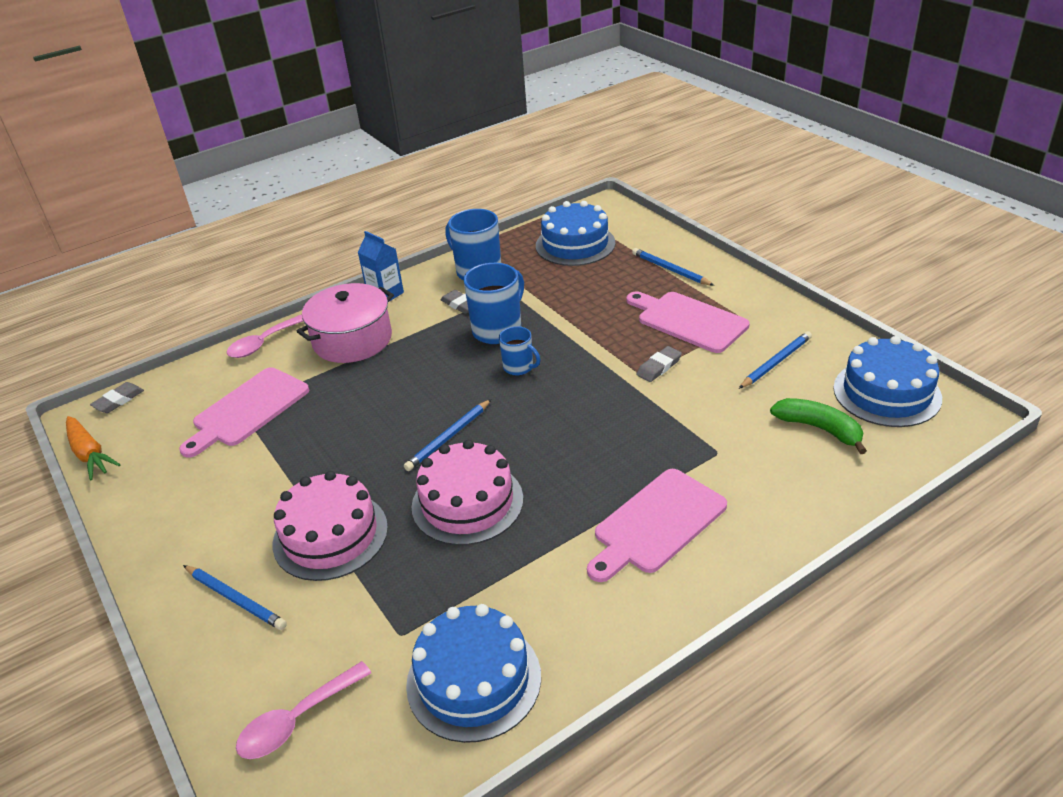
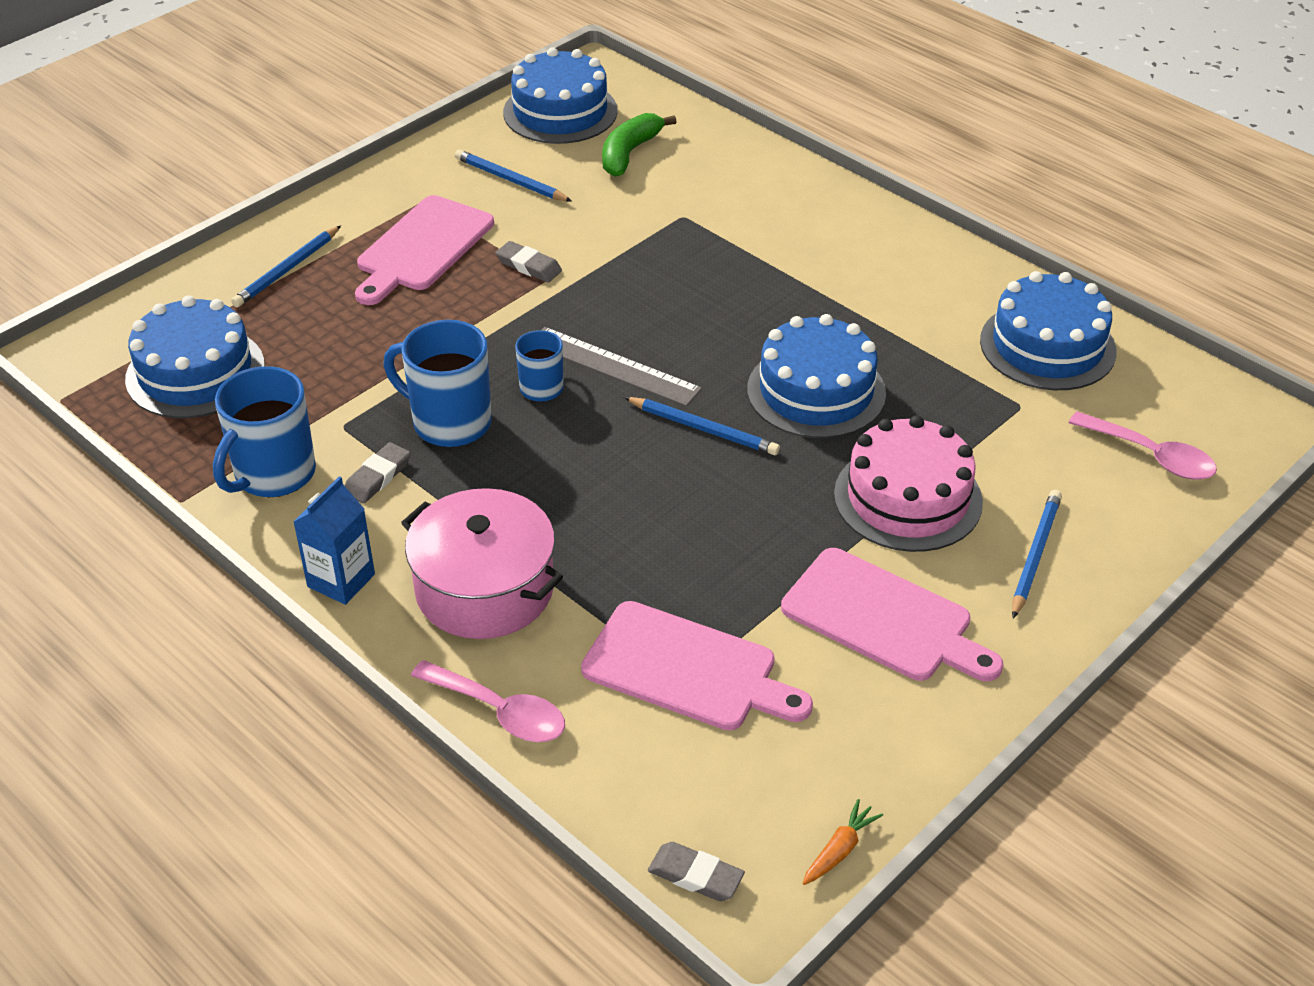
camera: 105 degrees left, 5 degrees up
(89, 454) = (840, 850): orange carrot -> orange carrot, size x0.59
(467, 502) = (816, 391): pink cake -> blue cake
(531, 400) = (614, 366): none -> grey ruler
(656, 524) = (805, 251): pink cutting board -> pink cutting board (884, 618)

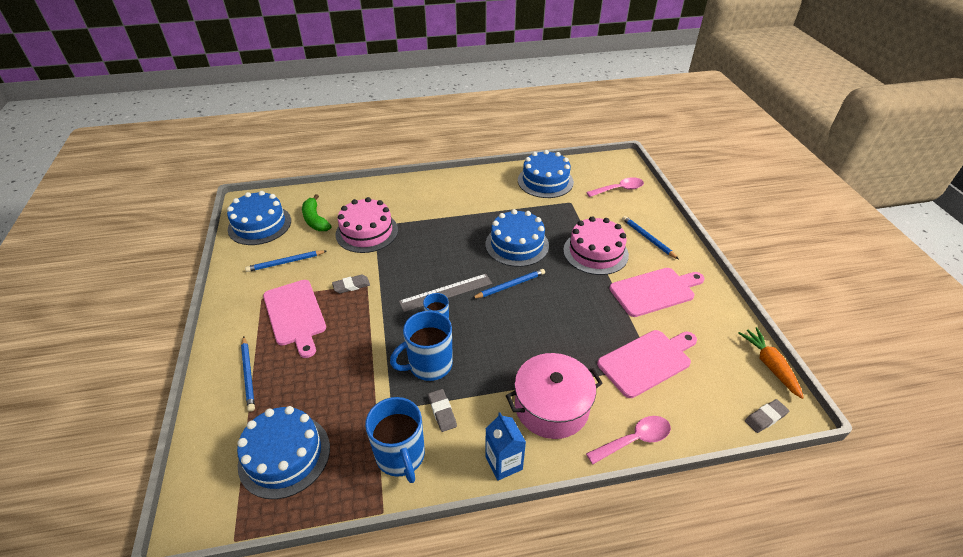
camera: 55 degrees left, 0 degrees up
(660, 216) = (367, 232): none -> pink cake
(840, 850) = (769, 365): orange carrot -> orange carrot, size x1.69

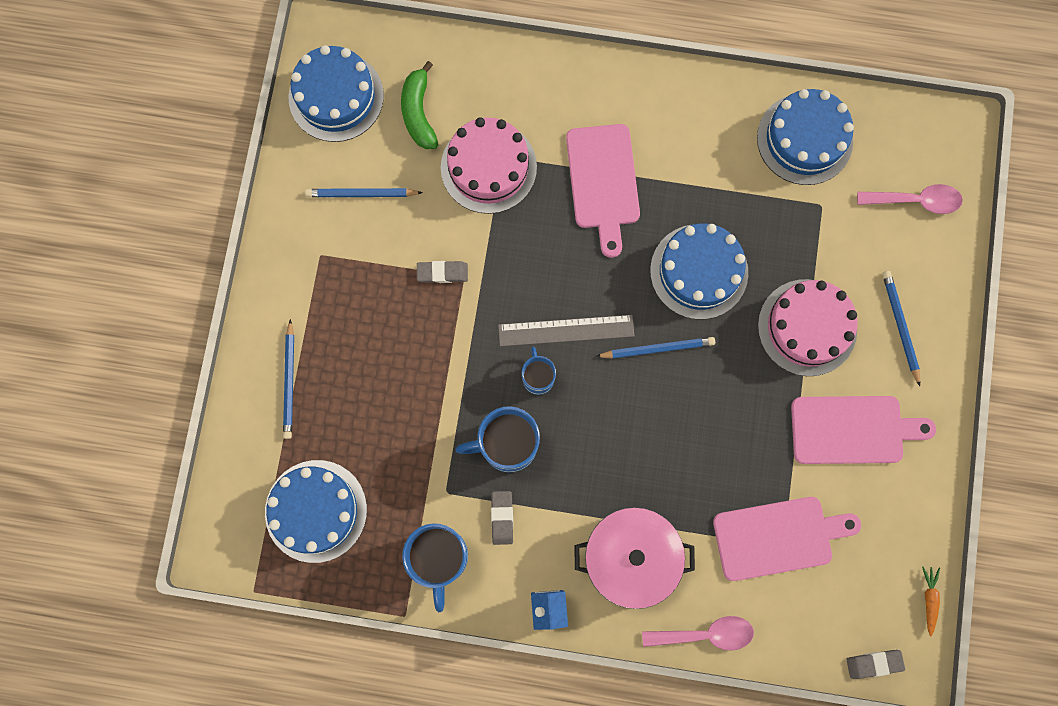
camera: 20 degrees right, 35 degrees up
(295, 315) = (359, 301): pink cutting board -> pink cutting board (603, 182)
(769, 365) = (929, 599): orange carrot -> orange carrot, size x0.59

